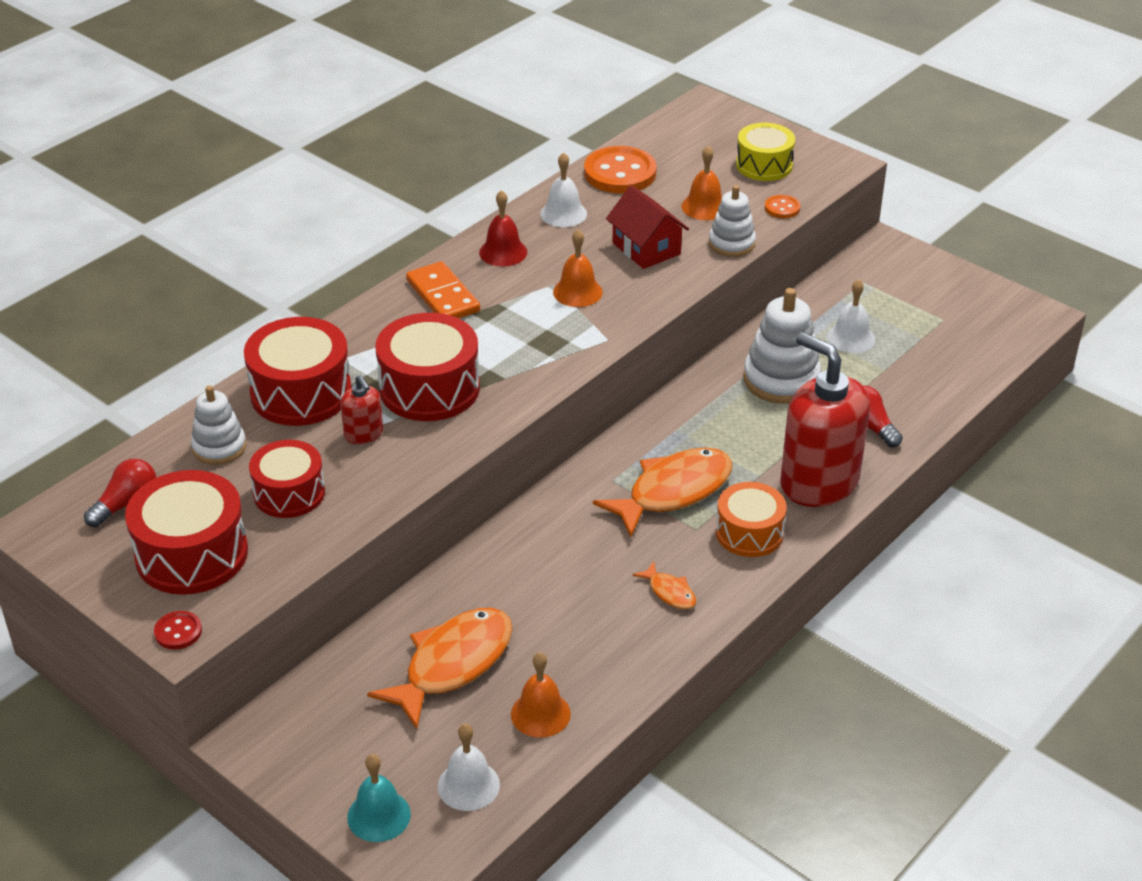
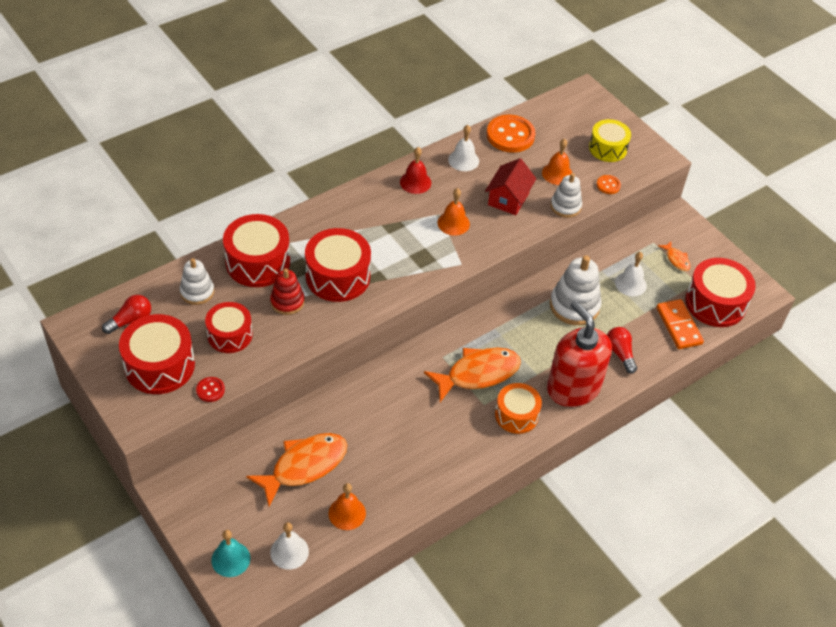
camera: 10 degrees right, 10 degrees up
(178, 632) = (137, 419): red button -> red button (210, 390)
(364, 434) = (287, 302): red soap dispenser -> red stacking toy
(442, 296) = (367, 208): orange domino -> orange domino (678, 326)
(646, 248) = (508, 199): red house -> red house turned 45 degrees clockwise
(670, 592) = (452, 446): orange fish -> orange fish (676, 259)
(979, 339) = (715, 303): none -> red drum

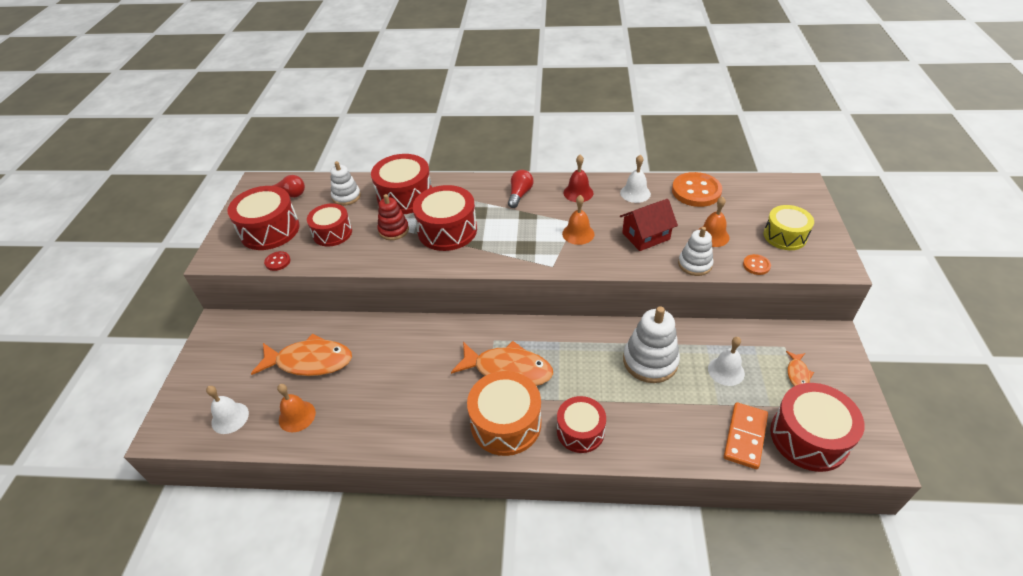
camera: 45 degrees right, 5 degrees down
(230, 559) = (192, 396): turquoise bell -> none
(516, 415) = (506, 423): orange drum -> orange drum, size x1.51
(573, 388) = (580, 431): red soap dispenser -> red drum
(620, 353) = (656, 427): red light bulb -> red light bulb (520, 195)

